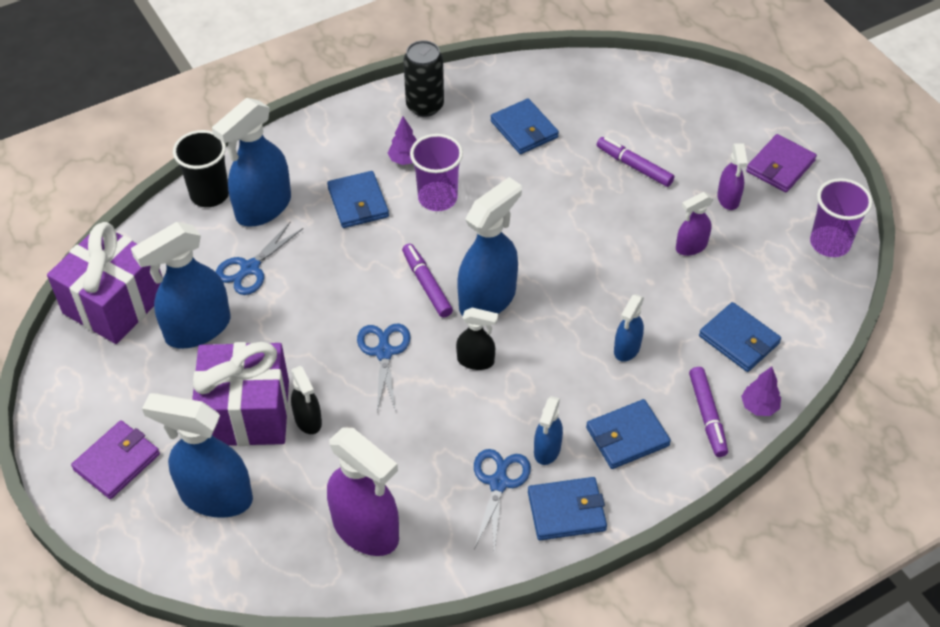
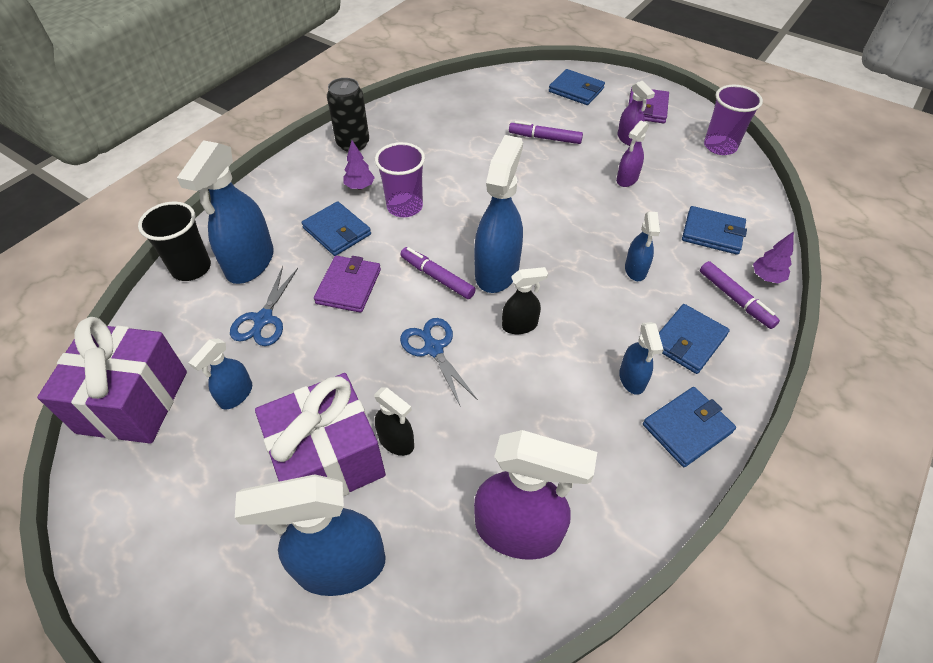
camera: 25 degrees left, 0 degrees up
(117, 462) = (207, 576): purple wallet -> purple wallet (349, 286)
(197, 329) = (236, 395): blue spray bottle -> blue spray bottle, size x0.53
(498, 482) = (611, 427): blue scissors -> none
(524, 129) = (444, 137): blue wallet -> blue wallet (576, 90)

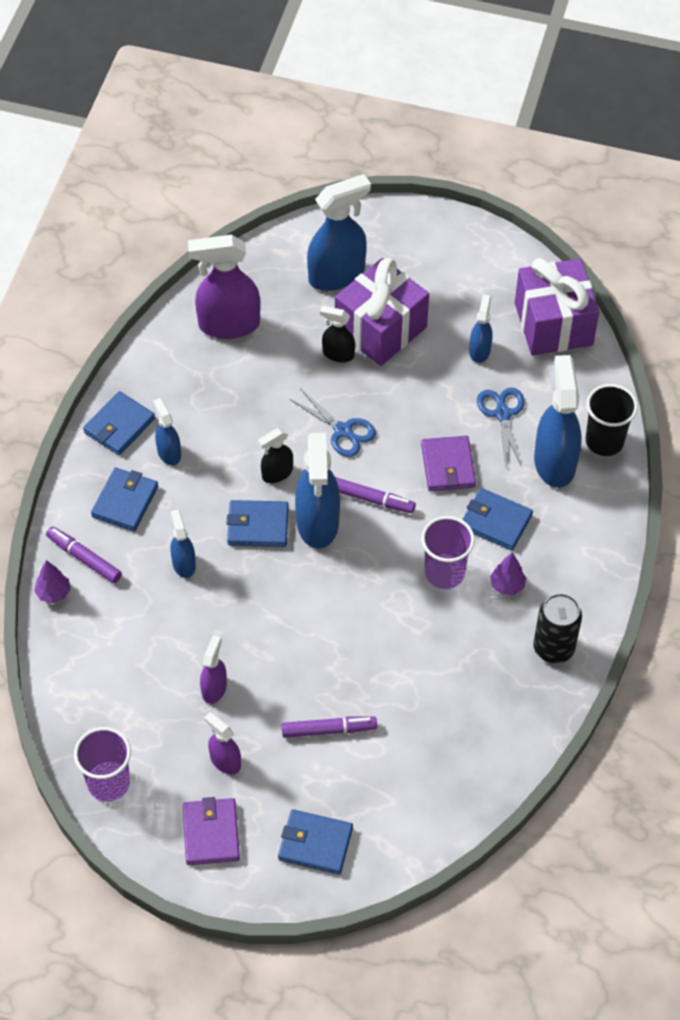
camera: 160 degrees right, 5 degrees up
(712, 233) = (110, 635): blue wallet -> blue wallet (258, 526)

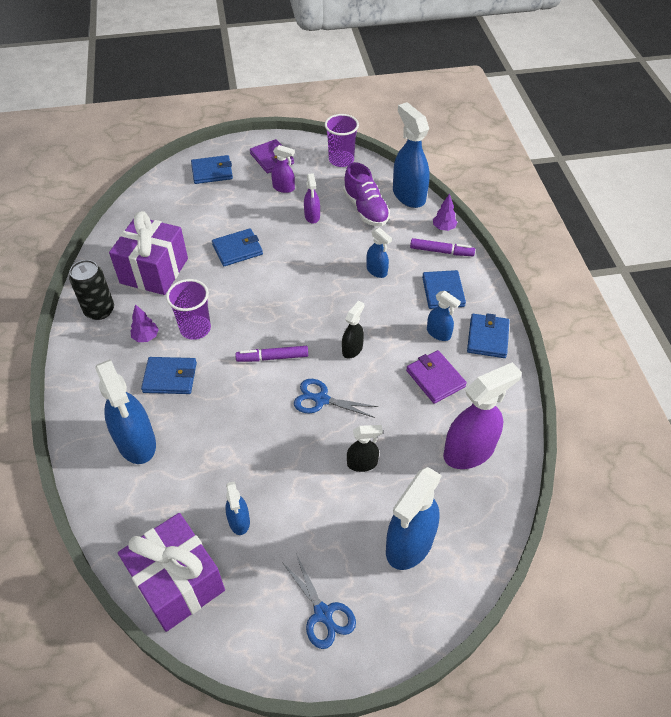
camera: 155 degrees right, 5 degrees down
(134, 670) = (365, 209): none -> purple shoe
(258, 526) = (343, 310): blue wallet -> blue wallet (237, 249)
(317, 523) = (303, 327): blue spray bottle -> blue spray bottle (408, 195)
(328, 730) = (231, 220): purple marker -> none
(380, 329) = (339, 504): purple gift -> purple gift (154, 271)
(448, 466) = (224, 405): purple wallet -> purple wallet (435, 378)
(502, 413) = (196, 467): blue scissors -> blue scissors (323, 614)
(604, 441) = (97, 478): black cup -> none

